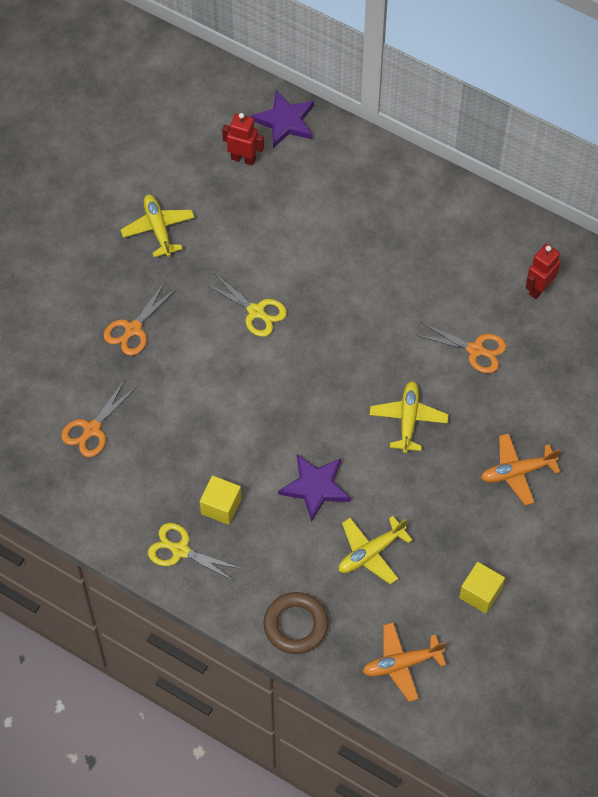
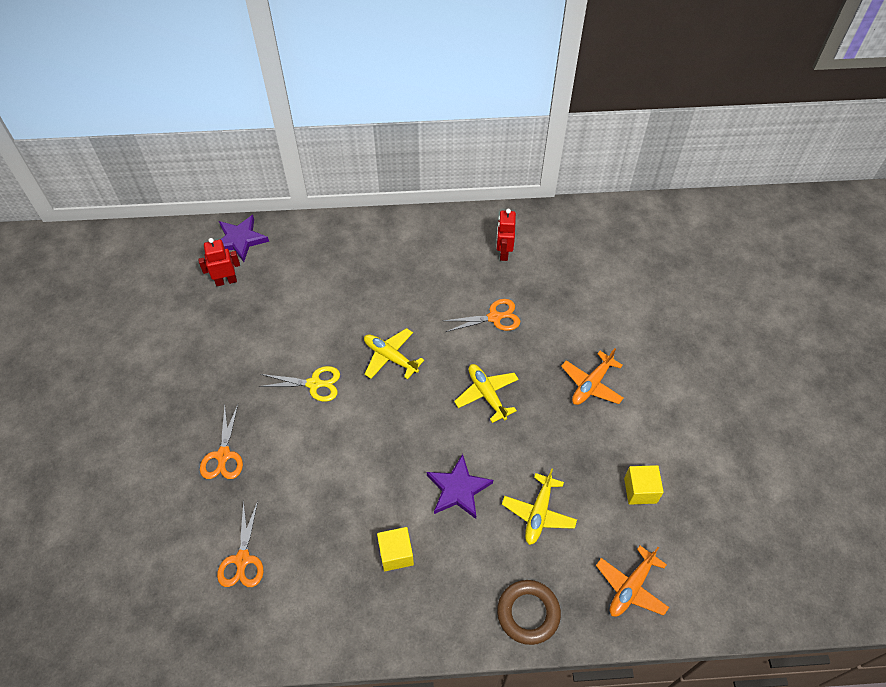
camera: 35 degrees left, 5 degrees down
(158, 229) = (192, 367): yellow plane -> yellow plane (390, 357)
(179, 550) = (388, 615): yellow scissors -> none

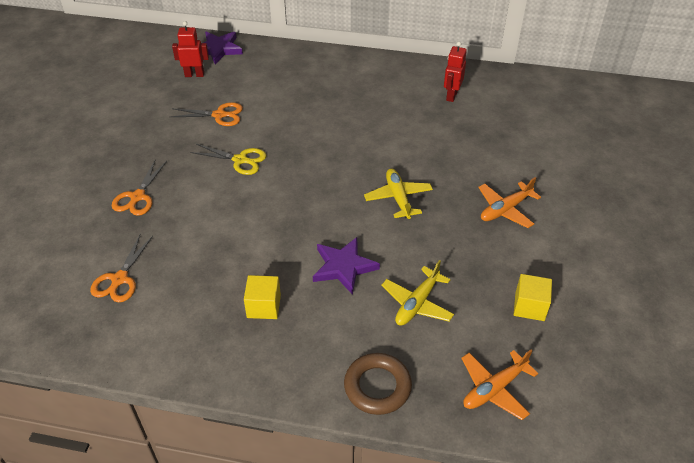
camera: 15 degrees right, 10 degrees down
(390, 357) = (317, 153): yellow plane -> none
(495, 317) = (427, 141): orange scissors -> orange scissors (220, 115)

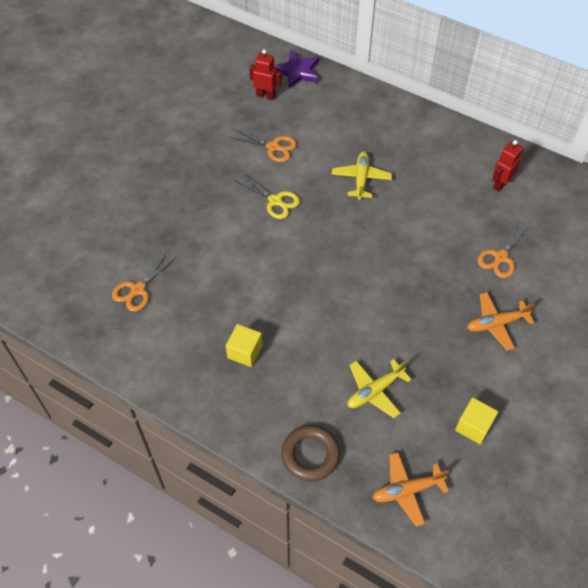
camera: 20 degrees right, 10 degrees up
(137, 197) = (175, 214): orange scissors -> orange scissors (500, 258)
(343, 267) = (325, 336): purple star -> none
(398, 198) = (401, 282): yellow plane -> yellow plane (361, 179)

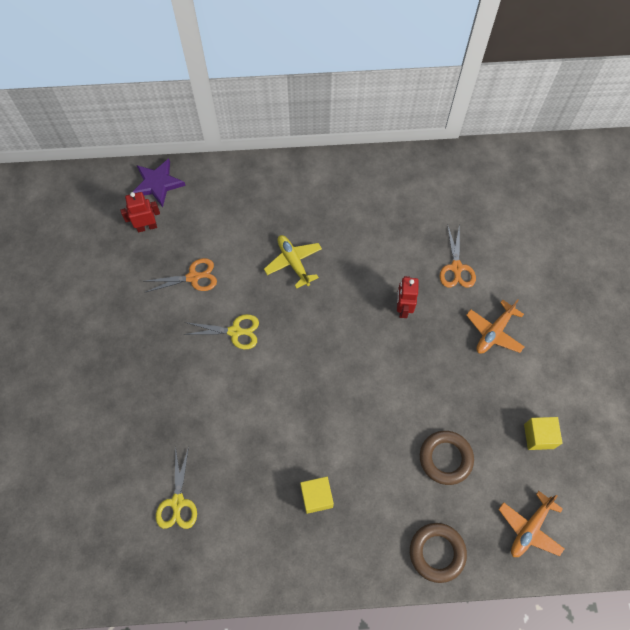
camera: 35 degrees left, 10 degrees up
(137, 290) = (177, 503): orange scissors -> yellow scissors
(375, 391) = (445, 458): yellow plane -> brown ring
(500, 184) = (410, 197): red robot -> red robot (403, 308)

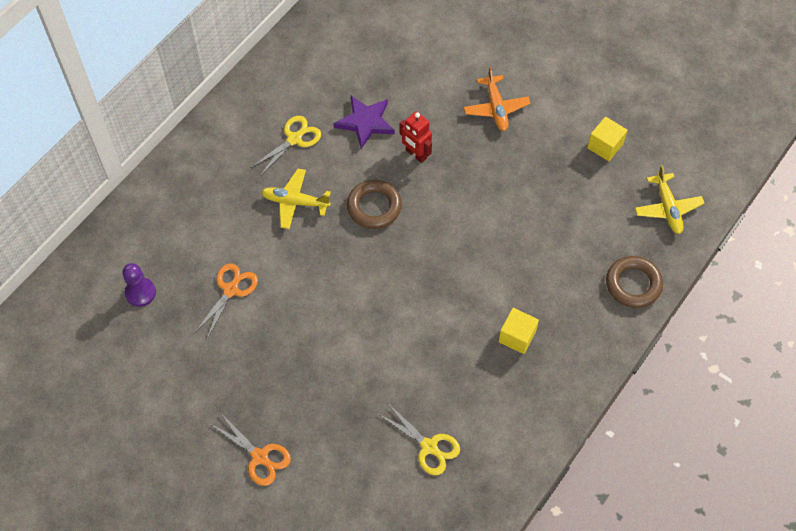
camera: 50 degrees left, 5 degrees down
(147, 227) = (140, 293): red robot -> purple pawn
(157, 184) = (104, 253): purple star -> purple star (365, 122)
(236, 331) = (316, 293): yellow scissors -> yellow scissors (295, 139)
(445, 458) = (566, 221): brown ring -> brown ring (374, 207)
(456, 268) = (418, 90): orange scissors -> orange scissors (260, 457)
(529, 528) = (667, 208): orange plane -> yellow plane

